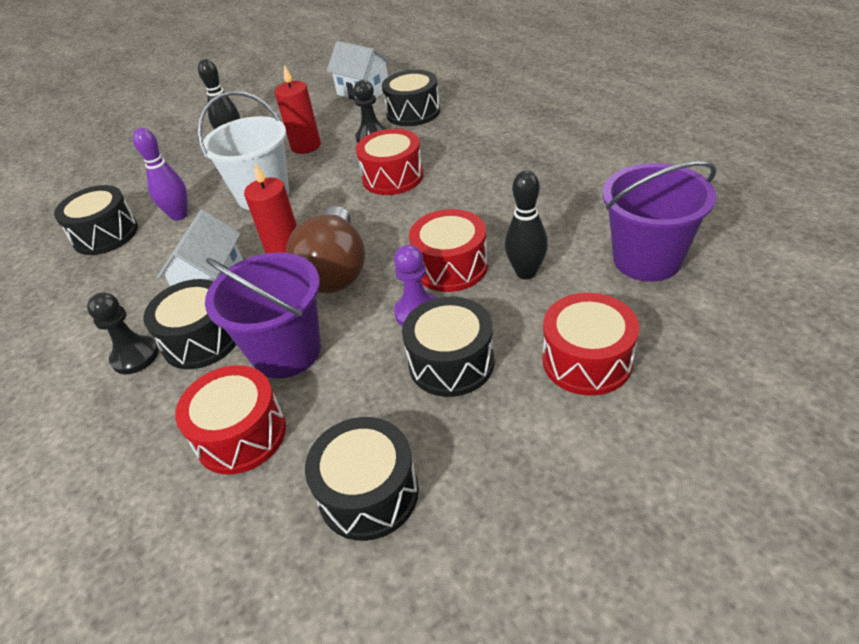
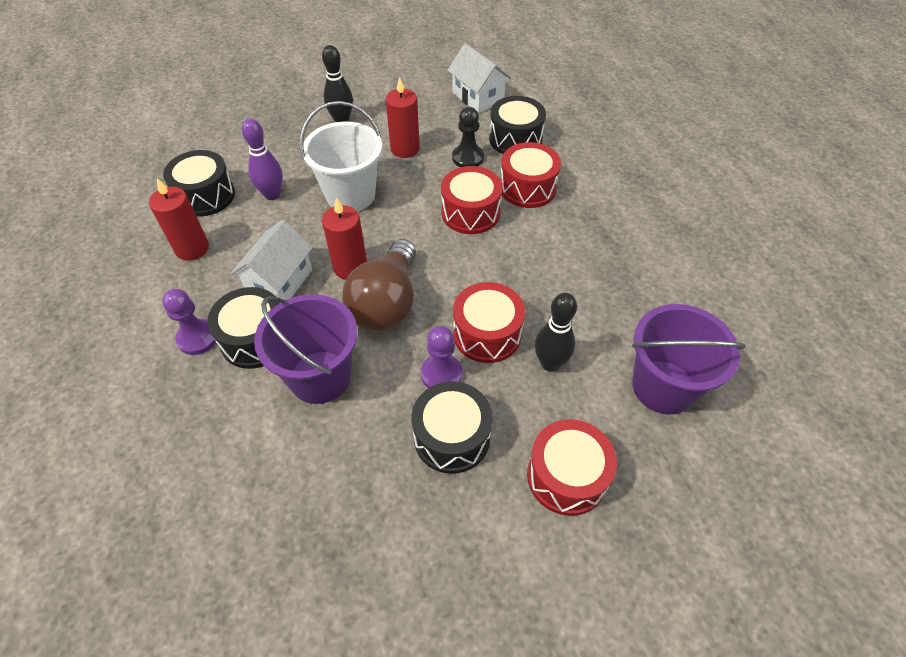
camera: 10 degrees right, 10 degrees up
(104, 281) = (192, 248): none -> red candle
(135, 356) = (198, 338): black pawn -> purple pawn
(241, 434) = (260, 447): red drum -> red drum (527, 188)
(368, 493) = (343, 541): black drum -> none

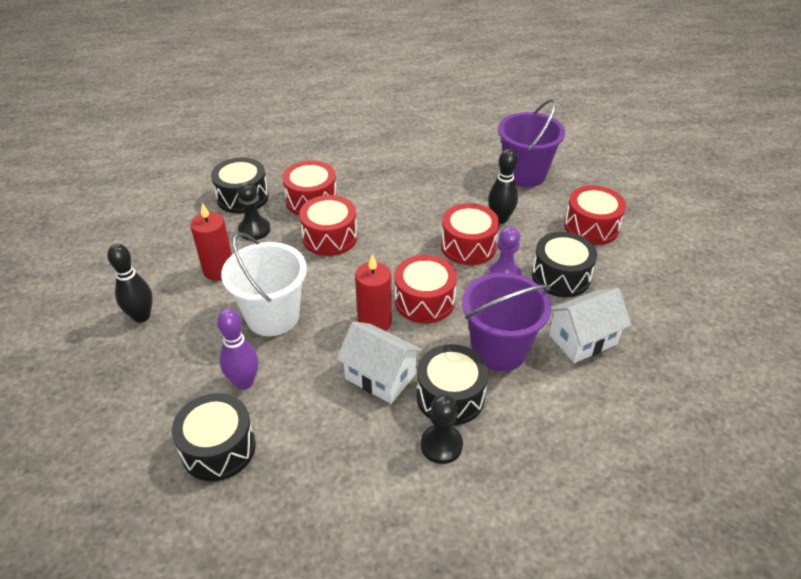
camera: 80 degrees left, 10 degrees down
(192, 248) = (307, 458): red candle -> none
(198, 338) = (441, 445): purple pawn -> black pawn
(386, 303) = (424, 301): brown light bulb -> red drum
(478, 97) = (164, 211): white house -> white house (582, 339)

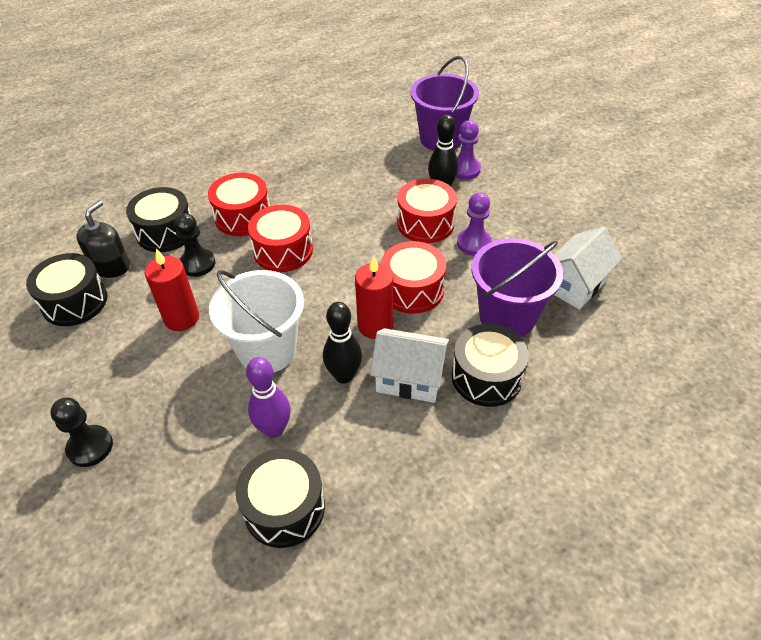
camera: 20 degrees left, 5 degrees up
(141, 316) = (120, 394): black bowling pin -> black bowling pin (344, 376)
(186, 214) = (111, 266): none -> black soap dispenser
(441, 445) = (503, 427): black pawn -> black pawn (90, 447)
(532, 207) = (465, 170): none -> purple pawn
(560, 276) = (525, 230): black drum -> black drum (74, 302)
(591, 227) = (527, 175): red drum -> none

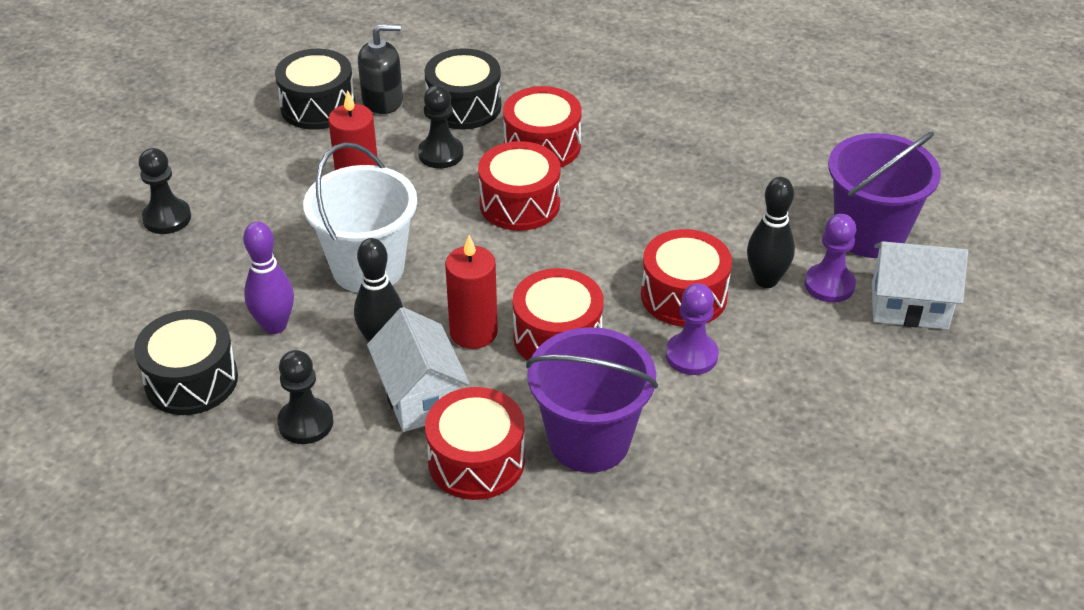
camera: 55 degrees right, 5 degrees down
(385, 453) = (306, 423): none -> black pawn
(486, 377) = (476, 461): black drum -> red drum
(575, 285) = (710, 485): white house -> white house (909, 306)

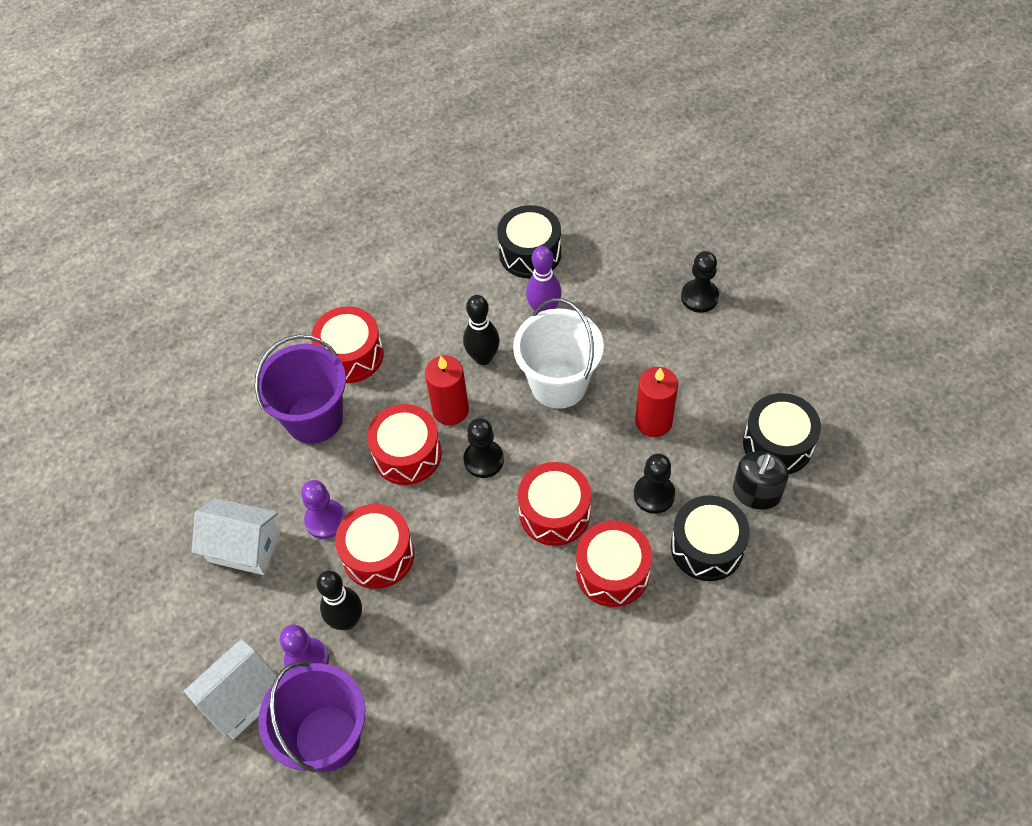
camera: 130 degrees right, 15 degrees up
(306, 423) = (450, 291): black pawn -> black pawn (484, 460)
(420, 396) = (422, 354): white house -> white house (244, 547)

